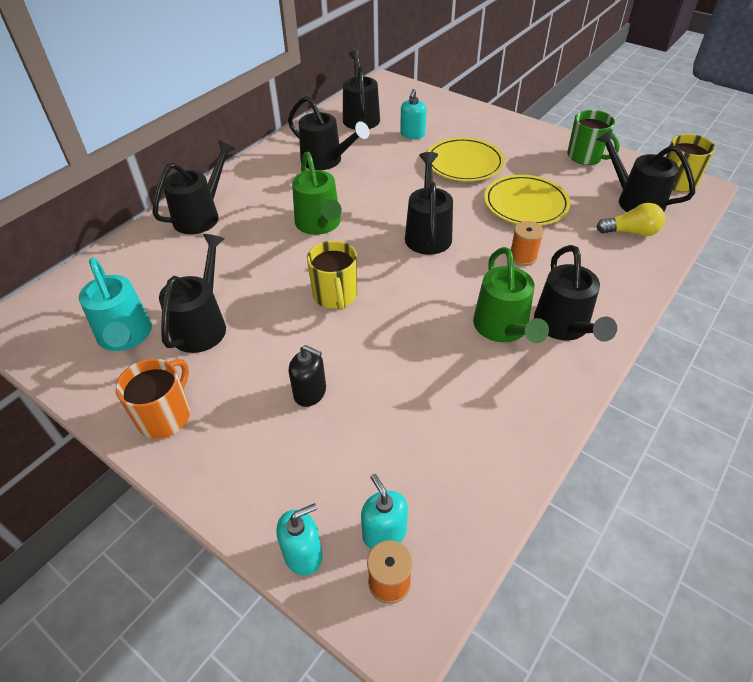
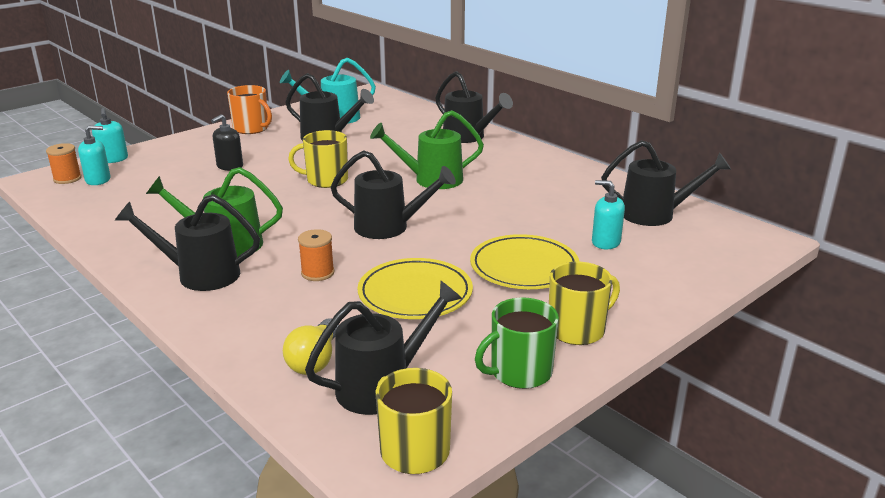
camera: 100 degrees right, 20 degrees down
(326, 161) = (549, 189): black watering can -> none
(530, 140) = (577, 329): none -> yellow mug

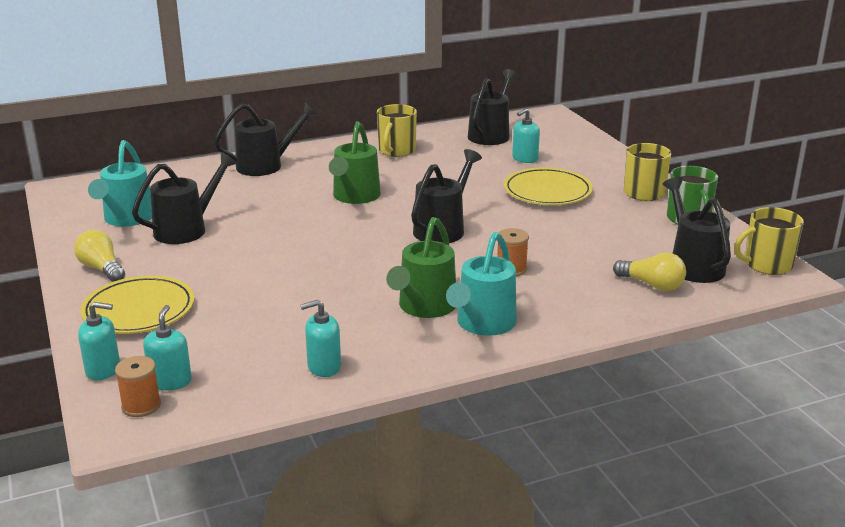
camera: 70 degrees left, 0 degrees up
(120, 223) = (324, 367): none -> turquoise soap dispenser
(199, 275) = (482, 325): black watering can -> turquoise watering can
(229, 166) = (216, 291): black soap dispenser -> none
(251, 128) = (102, 269): orange mug -> yellow light bulb
(326, 180) = (309, 243): yellow mug -> yellow mug (396, 150)
(415, 294) = (568, 235): yellow plate -> yellow plate (139, 310)

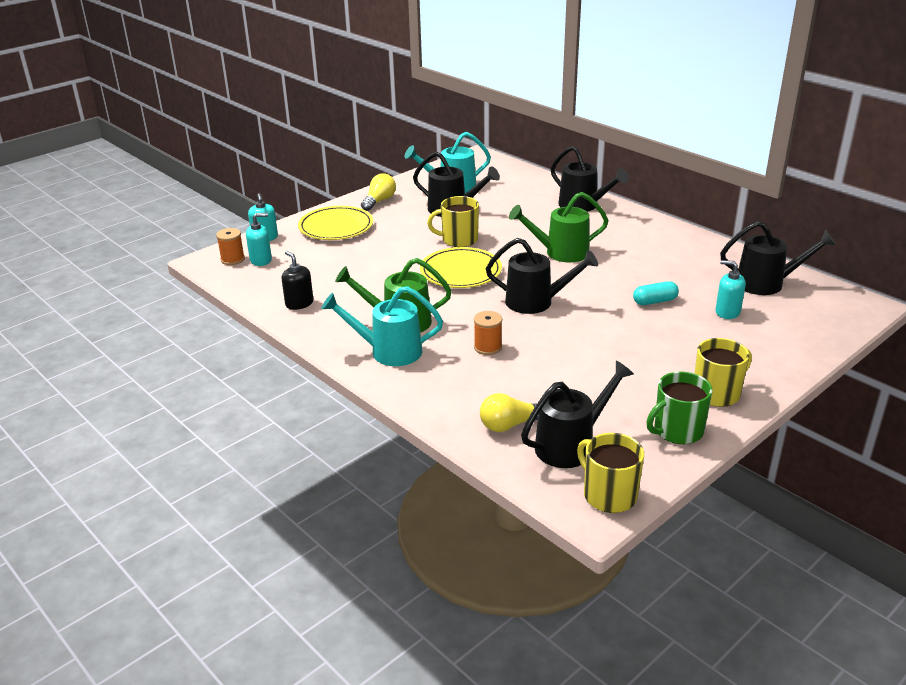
camera: 70 degrees right, 5 degrees up
(324, 367) = (299, 303): turquoise soap dispenser -> black soap dispenser
(396, 150) = (672, 248): yellow mug -> yellow mug (459, 240)
(485, 180) = (655, 301): none -> turquoise capsule
(547, 191) = (661, 337): yellow plate -> yellow plate (461, 272)
(652, 285) = (510, 425): yellow light bulb -> yellow light bulb turned 60 degrees clockwise

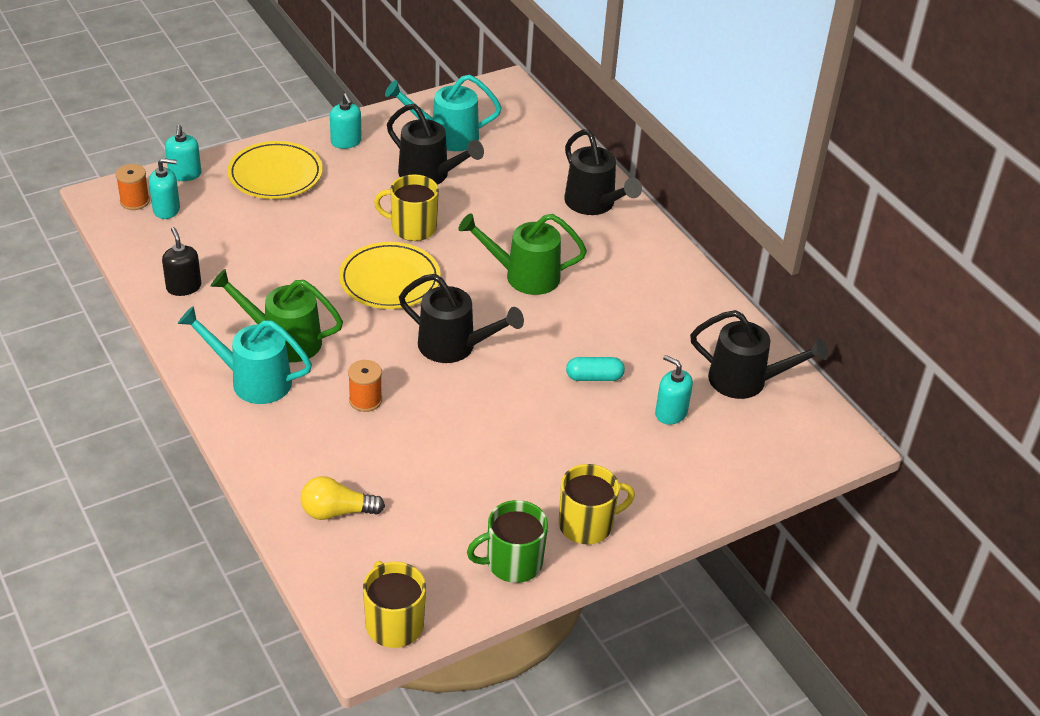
camera: 10 degrees right, 10 degrees up
(379, 201) = (346, 142): yellow light bulb -> turquoise soap dispenser
(571, 444) = (389, 553): black watering can -> none

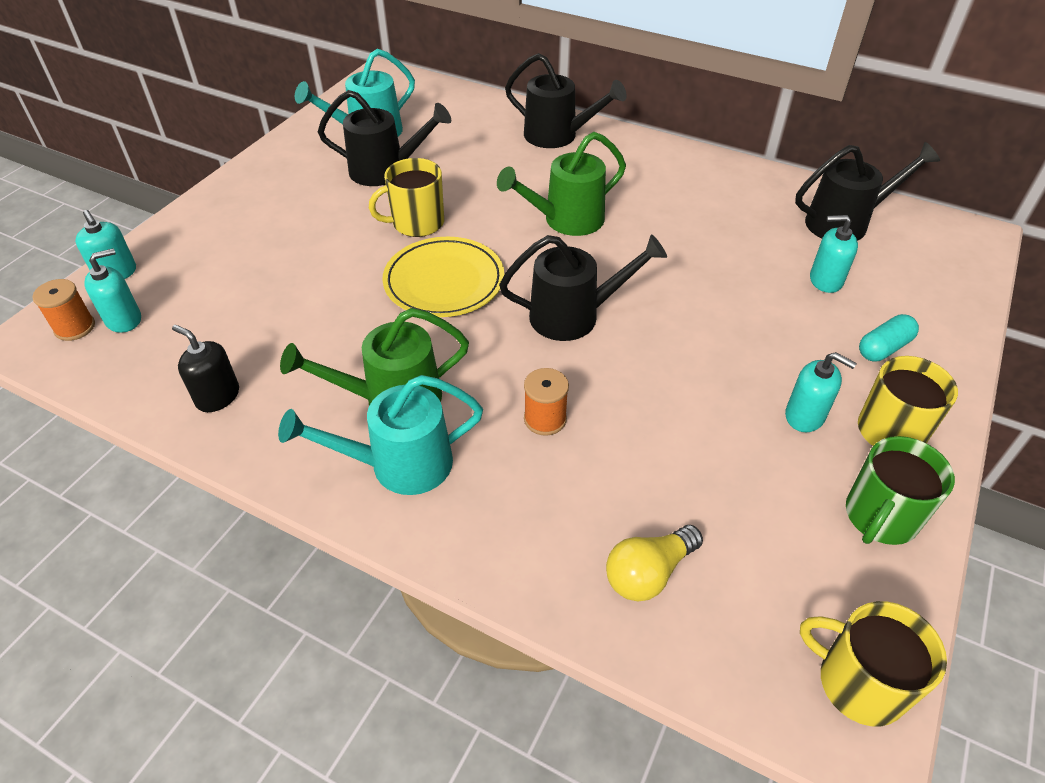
camera: 30 degrees left, 5 degrees up
(275, 175) = (224, 232): yellow plate -> none
(346, 142) = (273, 174): turquoise soap dispenser -> turquoise soap dispenser (805, 416)
(594, 377) = (728, 281): turquoise capsule -> turquoise capsule (883, 348)

